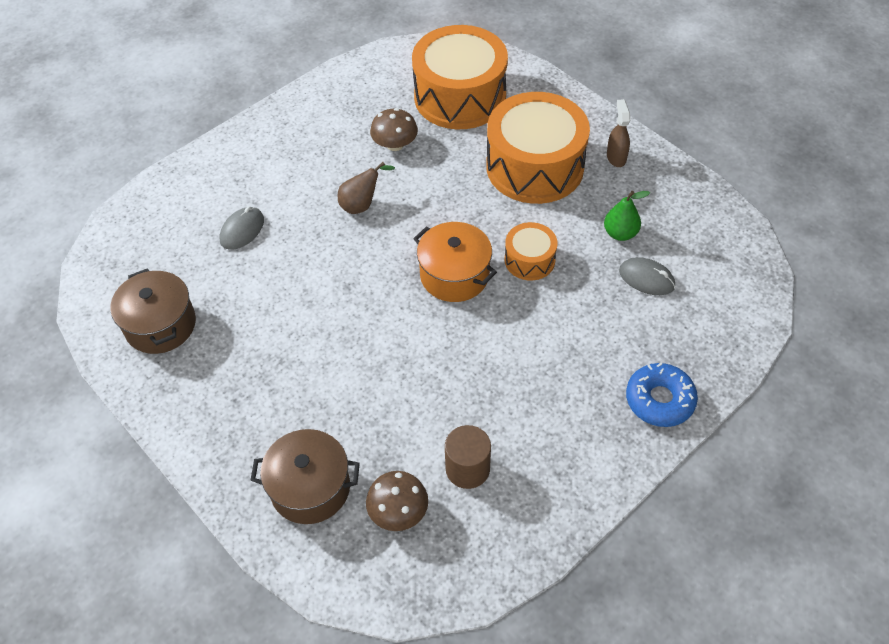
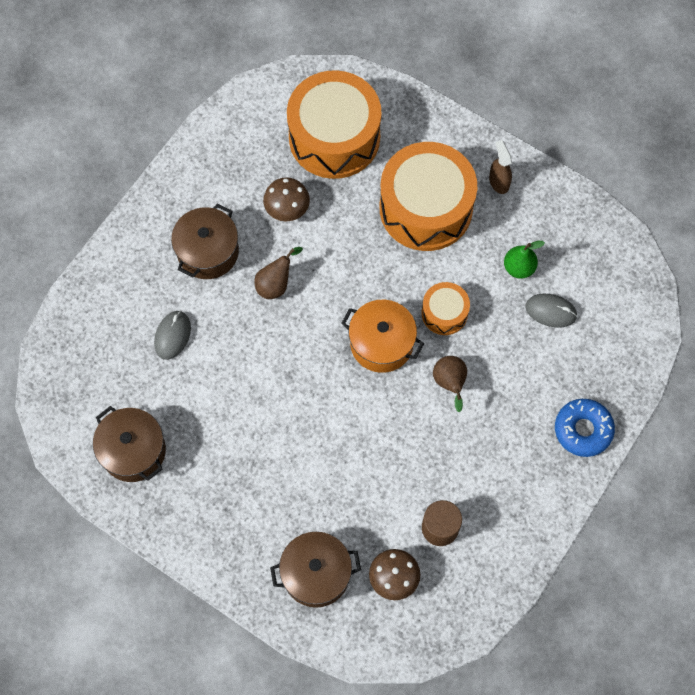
camera: 15 degrees left, 15 degrees up
(304, 167) = (208, 252): none -> brown pot
(518, 326) = (450, 383): none -> brown pear

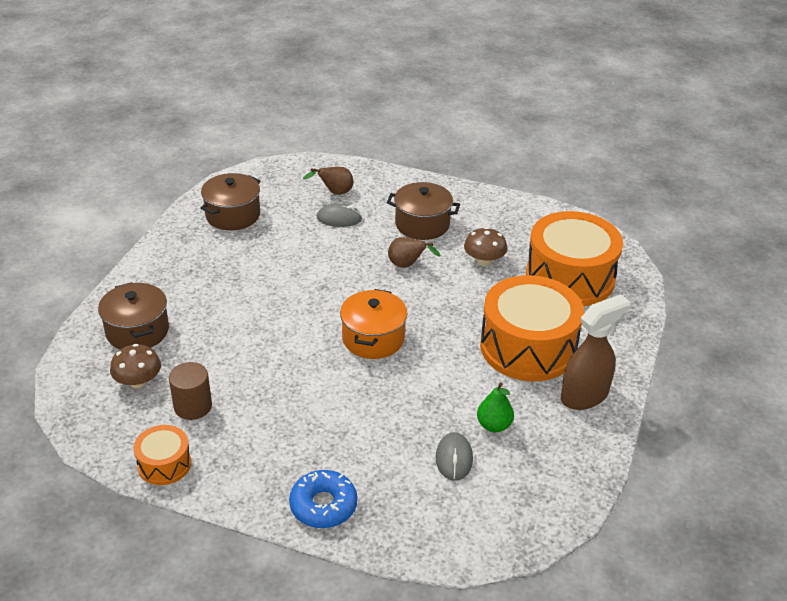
camera: 75 degrees right, 30 degrees down
(444, 313) = (420, 376): orange drum -> orange drum (164, 464)
(450, 383) = (346, 391): brown pear -> brown pear (334, 193)
(498, 182) = (585, 396): brown spray bottle -> brown spray bottle, size x1.78

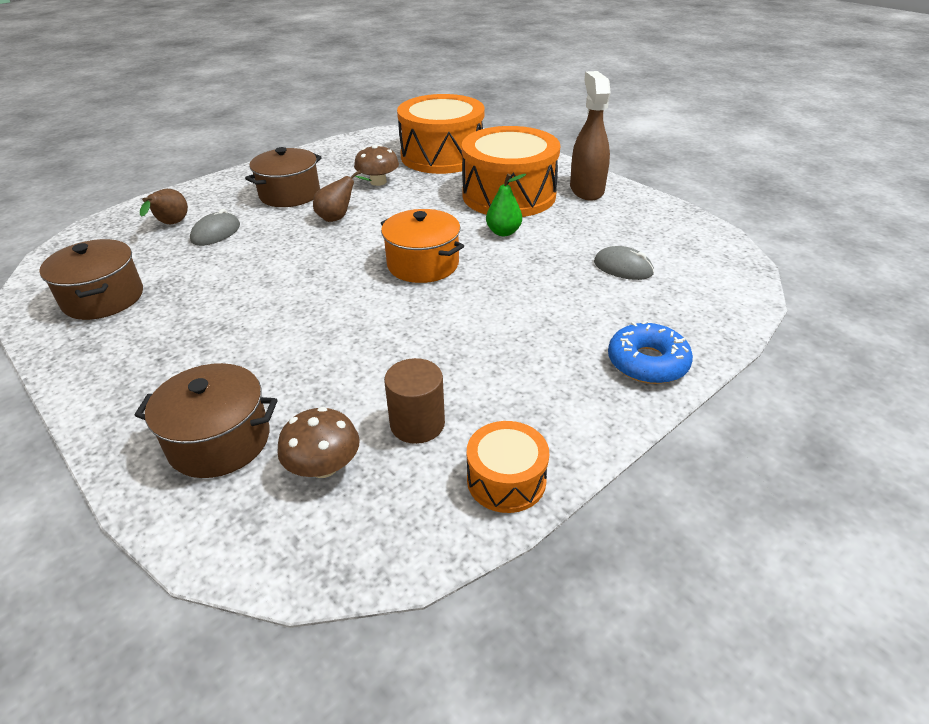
camera: 60 degrees left, 0 degrees up
(494, 425) = (593, 237): green pear -> green pear (503, 232)

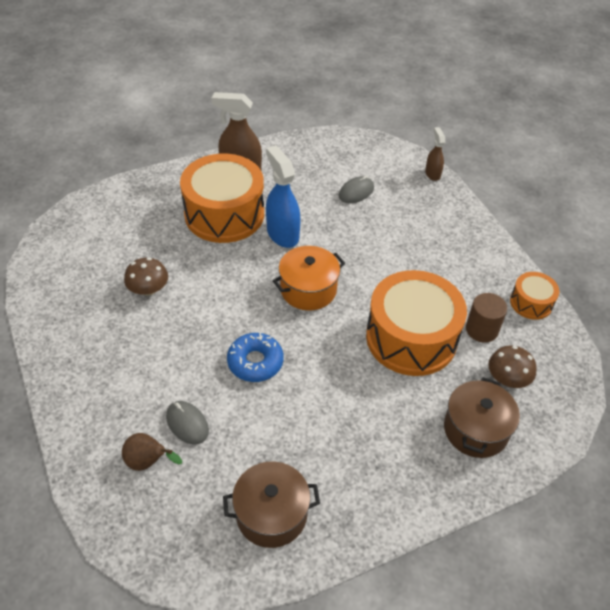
camera: 75 degrees left, 10 degrees up
(290, 194) = (135, 359): brown pot -> none
(338, 217) = (204, 328): brown pear -> none
(442, 156) = (120, 234): orange drum -> orange drum (411, 338)
(503, 232) = (282, 234): green pear -> blue spray bottle
(647, 362) = (454, 218): blue donut -> blue donut (255, 362)
(731, 326) = (432, 174): none -> brown spray bottle

